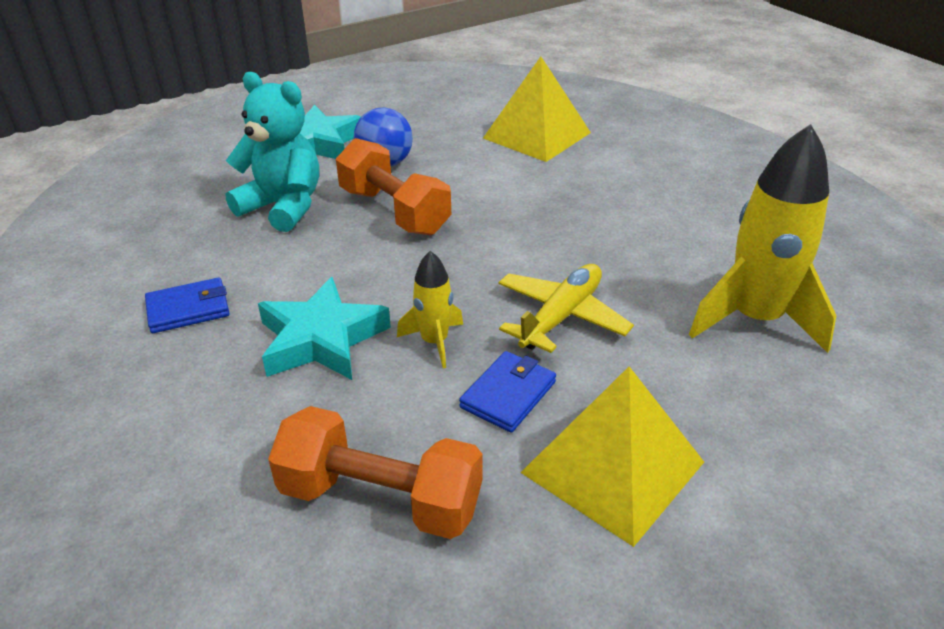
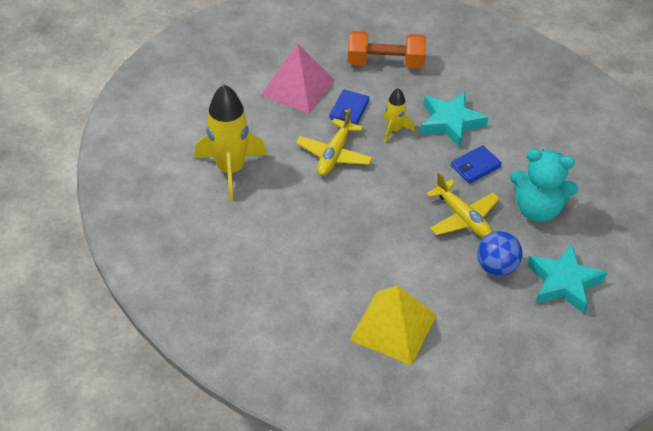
camera: 165 degrees right, 10 degrees up
(188, 309) = (530, 128): blue wallet -> blue wallet (475, 166)
(394, 211) = (463, 218): orange dumbbell -> yellow plane
(613, 467) = (297, 87): yellow pyramid -> pink pyramid

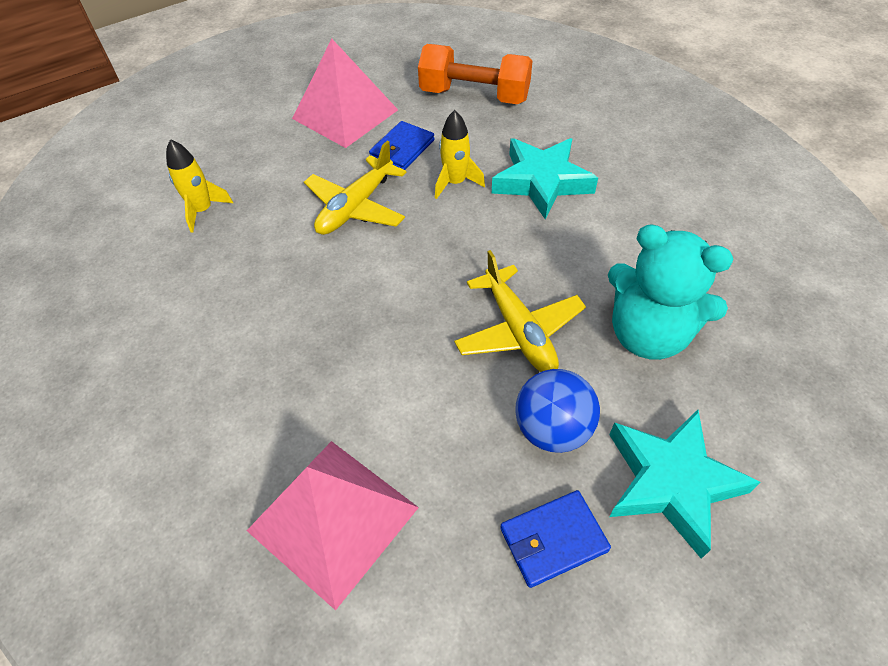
camera: 15 degrees right, 5 degrees up
(230, 170) = (203, 210): yellow rocket -> yellow rocket, size x0.51
(393, 327) = (333, 518): yellow pyramid -> pink pyramid
(475, 166) = (561, 250): blue wallet -> blue wallet (553, 539)

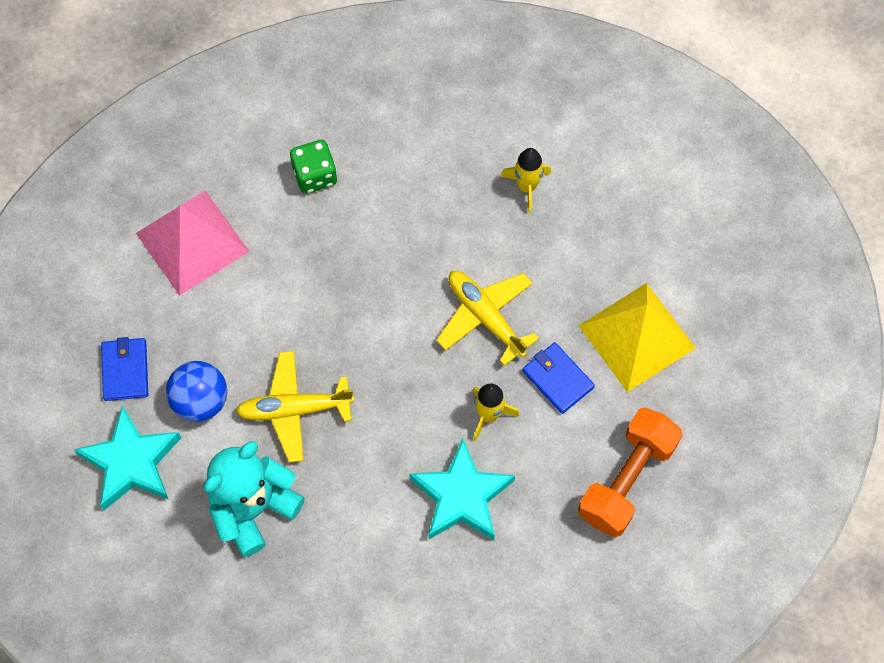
camera: 105 degrees right, 15 degrees up
(208, 400) = (315, 175): none -> green dice
(345, 114) = (637, 336): pink pyramid -> yellow pyramid

